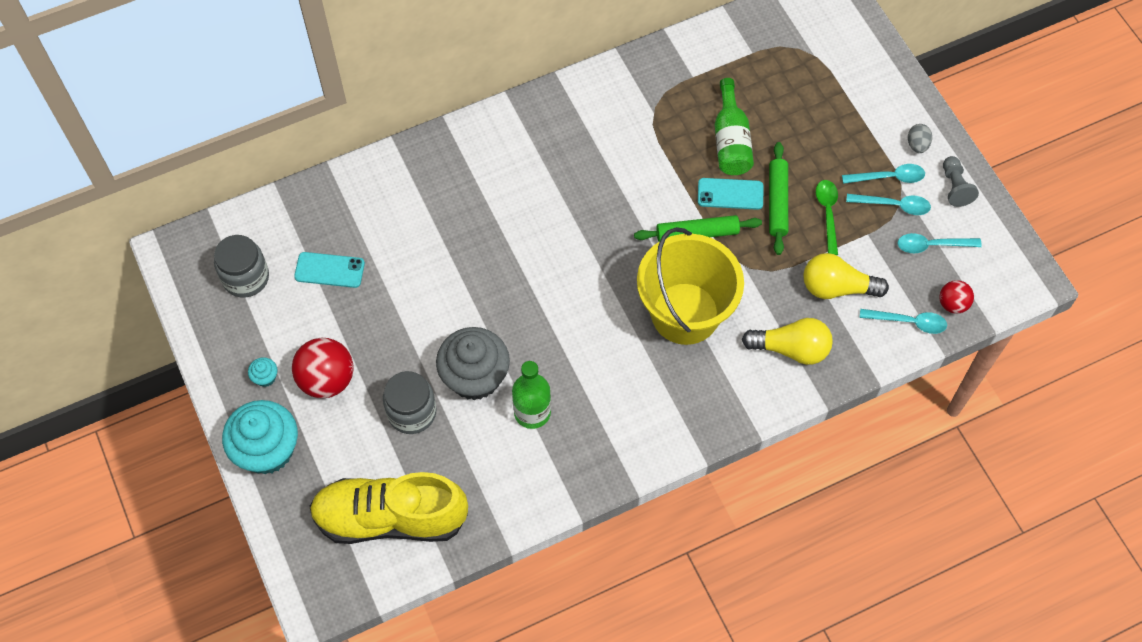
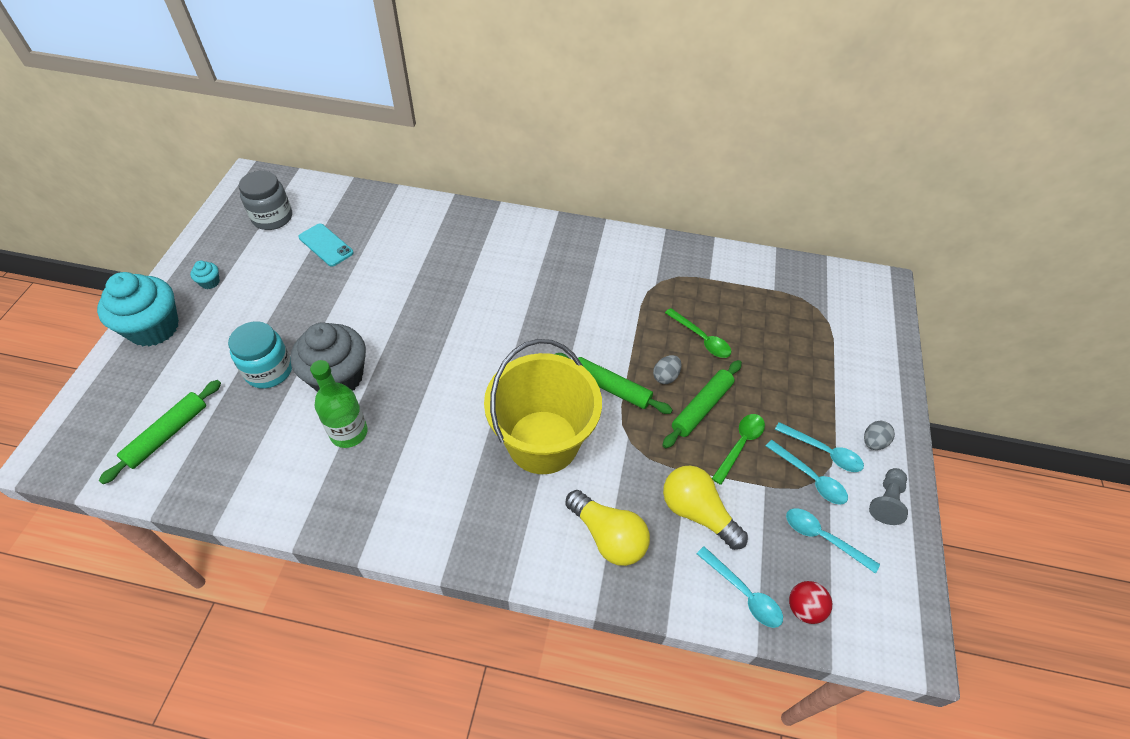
camera: 35 degrees right, 10 degrees down
(327, 379) = (243, 310): red ball -> none
(390, 518) = (167, 434): yellow shoe -> green rolling pin
(412, 412) = (269, 370): grey jar -> turquoise jar
(730, 140) = (701, 338): green bottle -> green spoon
(730, 194) = (665, 376): turquoise phone -> grey egg

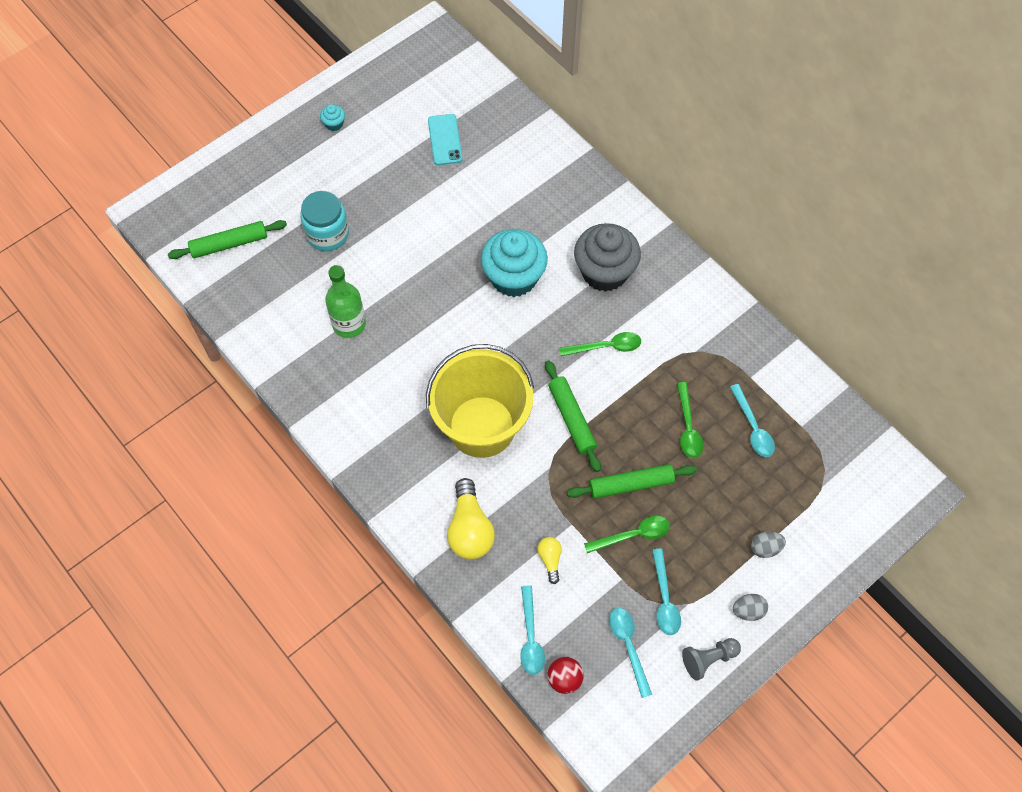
camera: 40 degrees right, 10 degrees up
(154, 328) = (270, 143): turquoise cupcake -> turquoise cupcake (514, 277)
(272, 217) = (421, 85): grey jar -> none
(338, 377) = (372, 272): grey cupcake -> grey cupcake (604, 272)
(588, 319) = (606, 347): none -> green spoon
(665, 376) = (625, 439): grey egg -> grey egg (765, 548)
(697, 512) = (550, 560): yellow light bulb -> yellow light bulb, size x0.51
(823, 452) = (697, 588): turquoise spoon -> turquoise spoon (753, 427)

